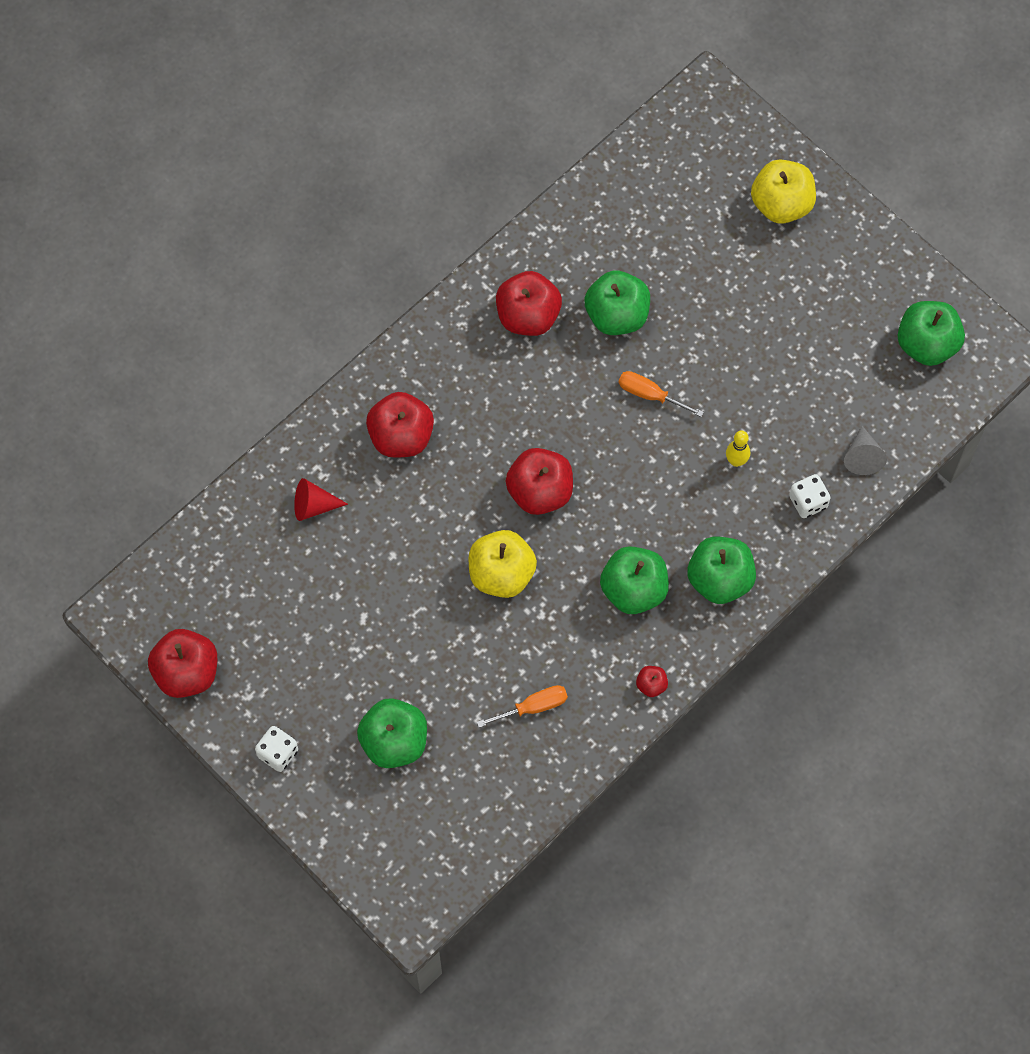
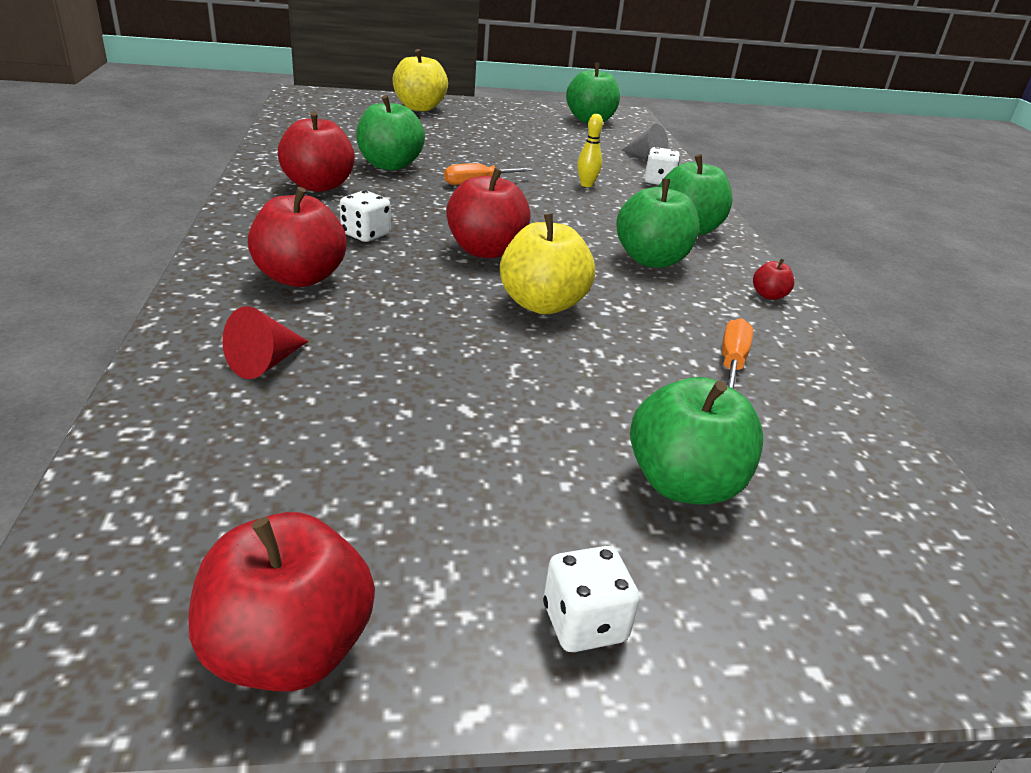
camera: 55 degrees left, 35 degrees down
(488, 413) = (365, 234): none -> white dice

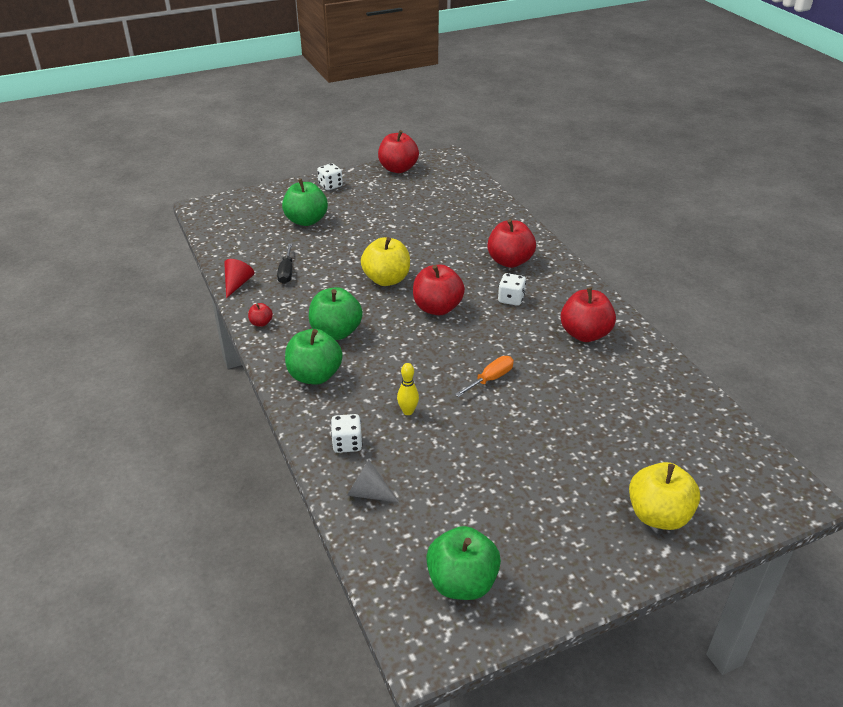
camera: 165 degrees right, 5 degrees up
(265, 363) = (477, 222): red cone -> red cone (237, 284)
(389, 165) = (570, 379): green apple -> none
(732, 362) = (286, 272): orange screwdriver -> black screwdriver

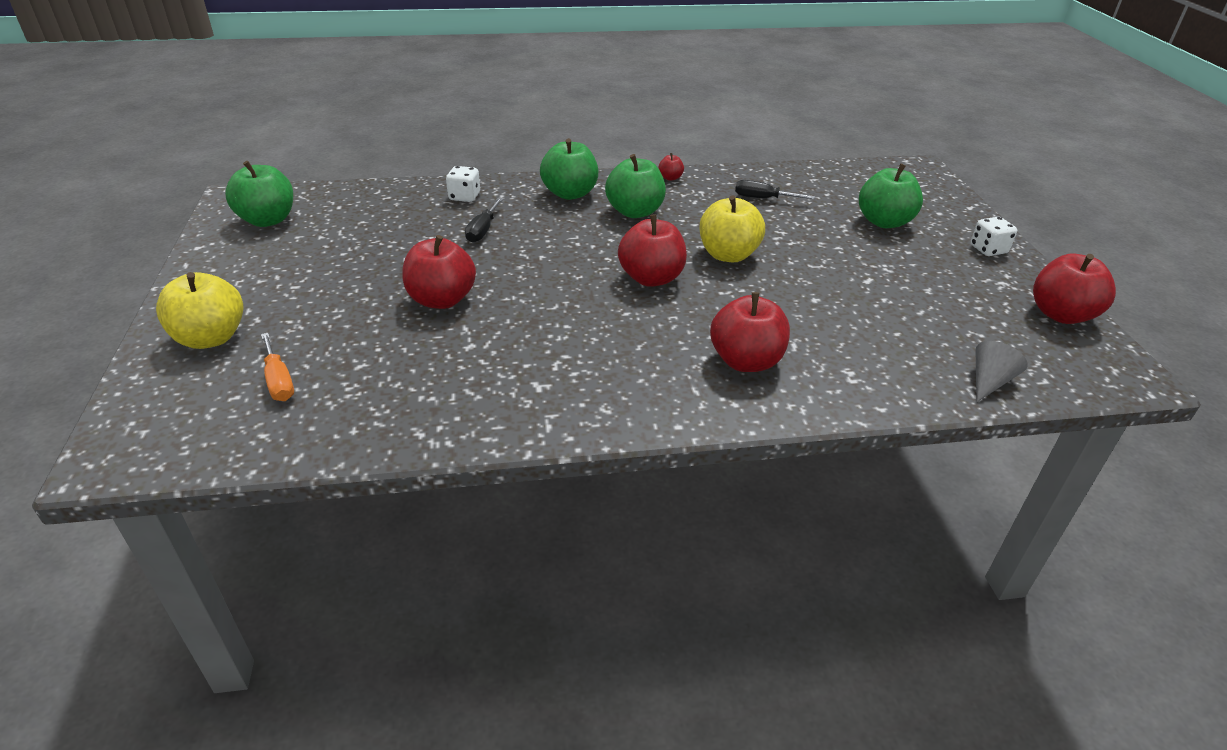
camera: 105 degrees right, 0 degrees up
(237, 284) = (747, 173): red cone -> none
(368, 493) = (399, 198): grey cone -> grey cone (989, 381)
(408, 411) = (483, 230): yellow bowling pin -> black screwdriver
(490, 379) = (496, 286): orange screwdriver -> orange screwdriver (279, 381)
(511, 299) = (646, 338): white dice -> none
(585, 334) = (534, 381): red apple -> red apple (441, 300)

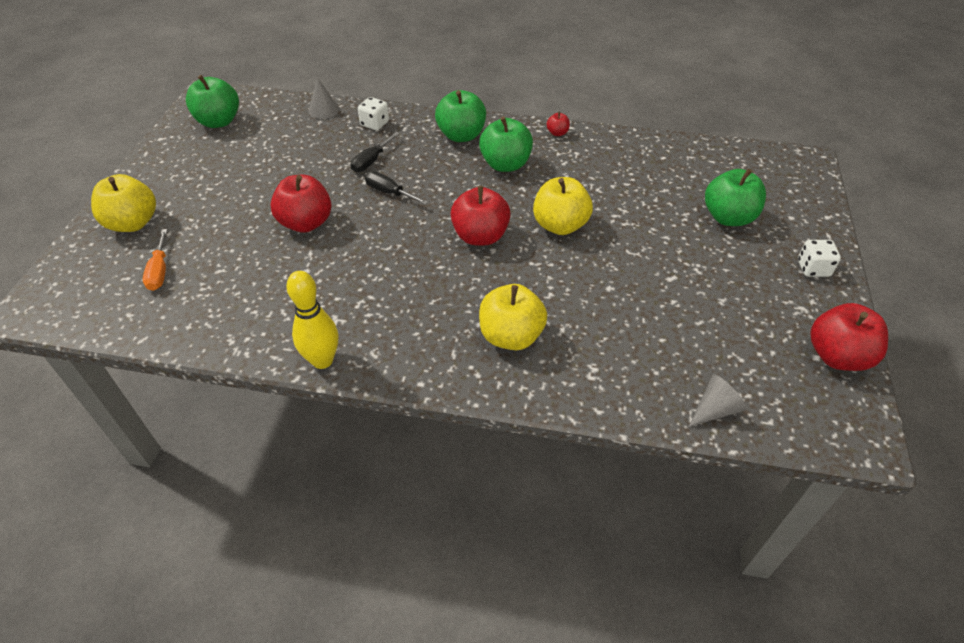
camera: 20 degrees right, 10 degrees up
(395, 192) = (323, 110): none -> grey cone
(549, 429) = (322, 360): none -> yellow bowling pin
(746, 361) = (511, 336): red apple -> yellow apple
(763, 198) = (628, 170): black screwdriver -> black screwdriver (389, 192)

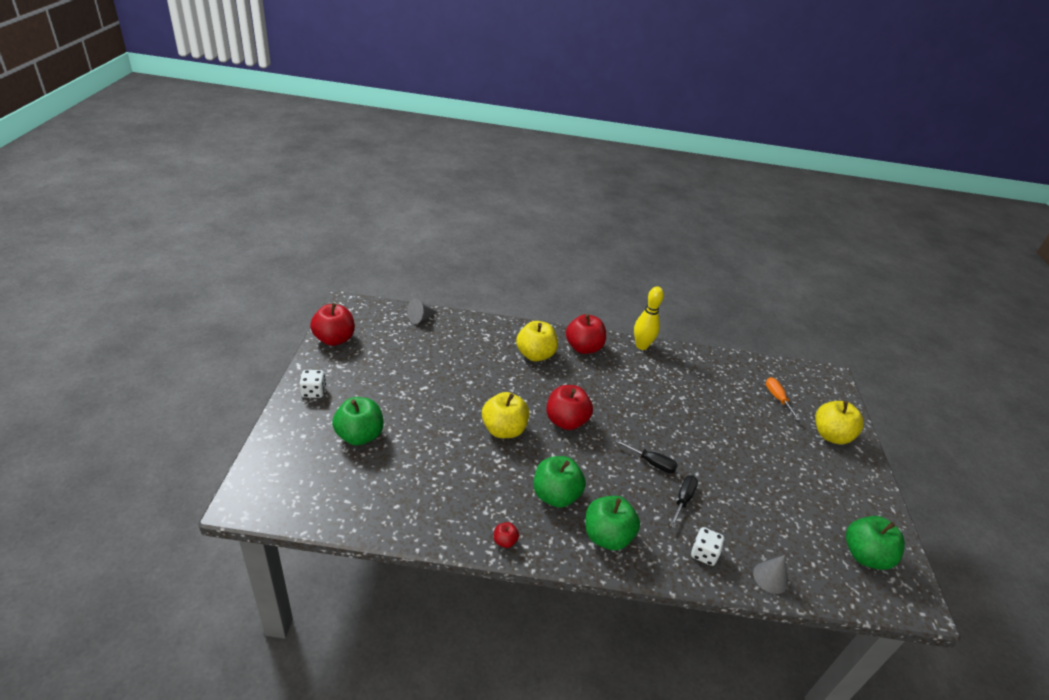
camera: 170 degrees right, 10 degrees down
(306, 223) = (703, 434): red apple -> red apple (583, 348)

